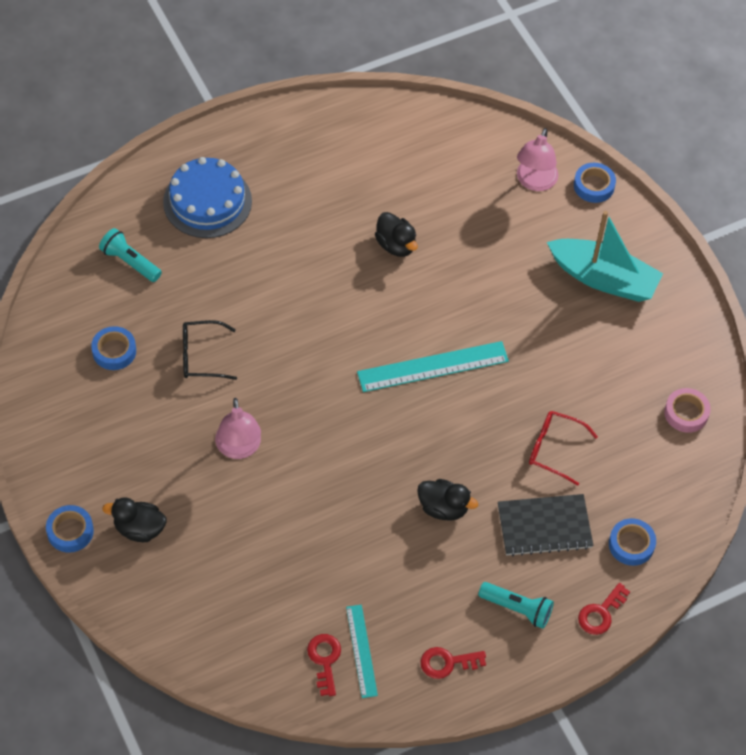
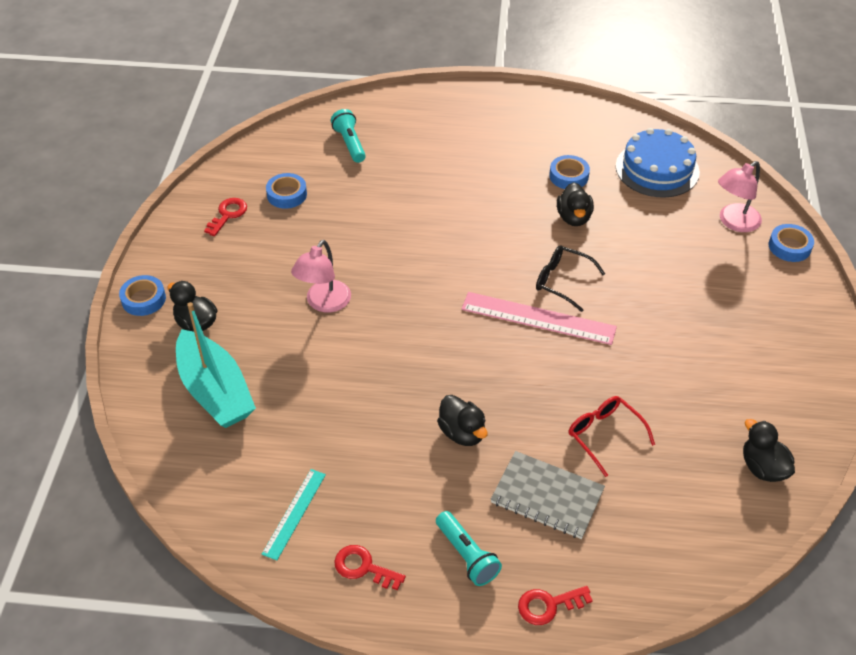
camera: 35 degrees right, 10 degrees down
(201, 356) = (349, 226): black glasses -> black glasses (562, 281)
(207, 201) = (442, 129): blue cake -> blue cake (657, 169)
(325, 660) = (256, 503): red key -> red key (228, 214)
(433, 366) = (538, 318): turquoise ruler -> pink ruler
(544, 526) = (547, 496): black notebook -> grey notebook
(603, 278) = (750, 320): turquoise boat -> turquoise boat (215, 391)
(631, 544) = (624, 558): blue tape -> blue tape (568, 176)
(686, 413) = (762, 468): pink tape -> black duck

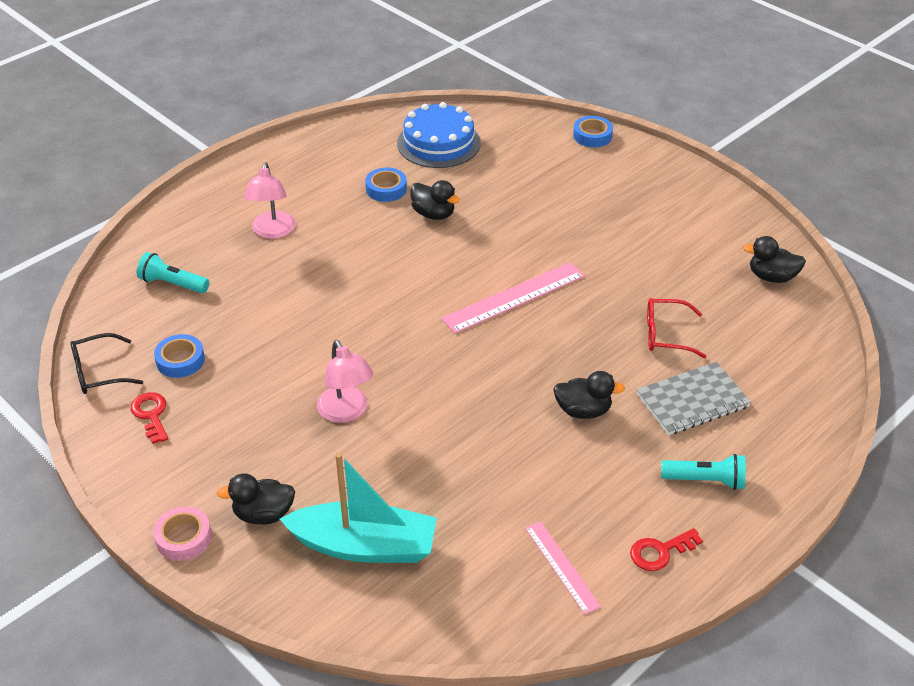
camera: 50 degrees left, 5 degrees down
(143, 299) = (183, 538): blue tape -> pink tape
(294, 513) = (562, 566): turquoise ruler -> pink ruler
(548, 605) = (791, 461): red key -> none
(562, 281) = (491, 261): black glasses -> black glasses (98, 372)
(734, 222) = (538, 144): pink lamp -> pink lamp (272, 232)

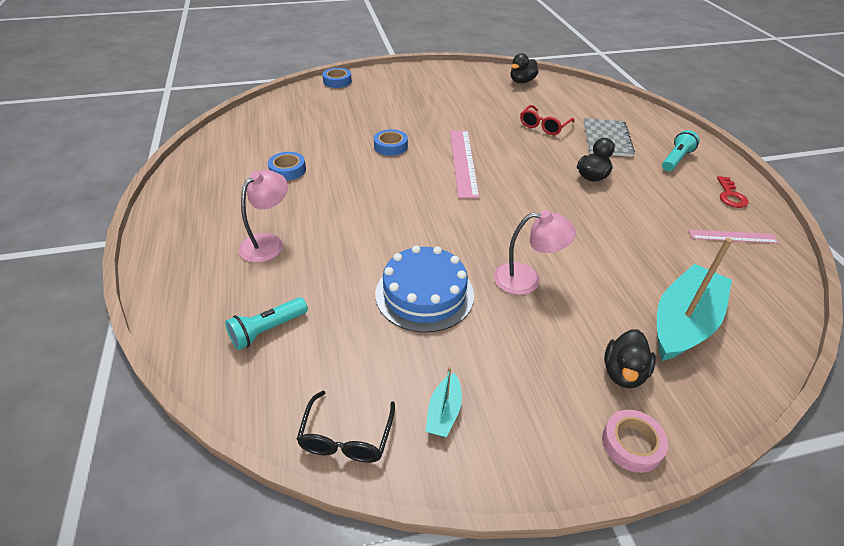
camera: 60 degrees left, 0 degrees up
(151, 414) = (444, 412): red key -> turquoise boat
(180, 360) = (383, 362): blue tape -> blue tape (390, 146)
(272, 232) = (268, 242): pink lamp -> pink lamp turned 90 degrees counterclockwise
(433, 214) = (342, 161): black duck -> none
(439, 143) = (266, 131): blue cake -> blue cake (424, 294)

